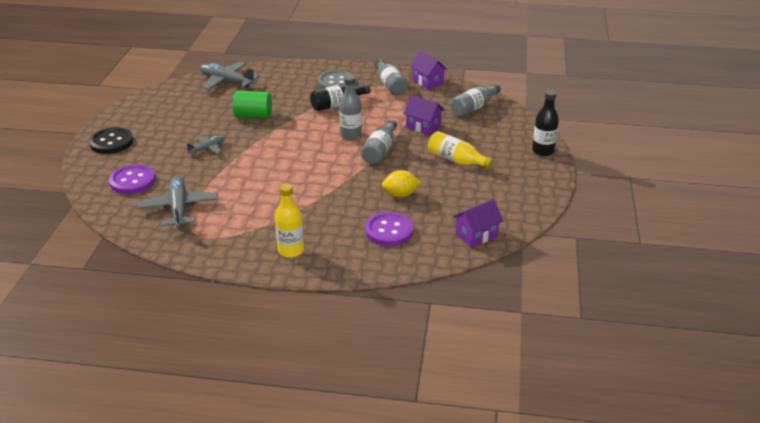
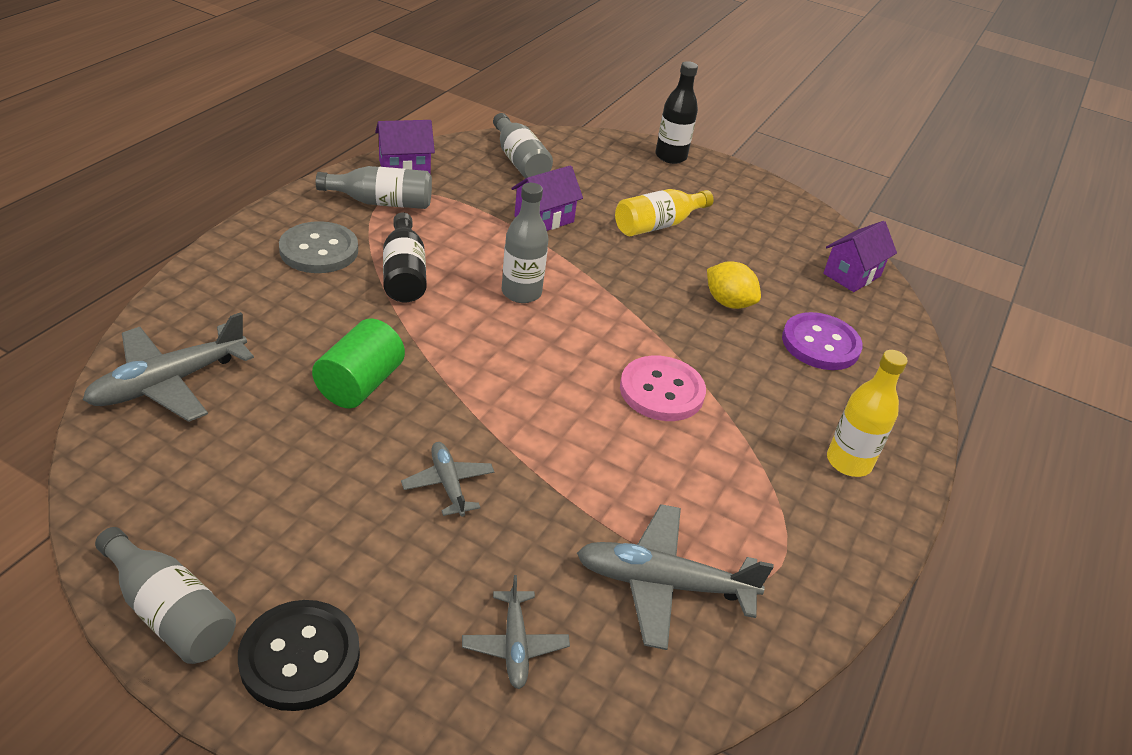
camera: 75 degrees left, 5 degrees up
(132, 181) = (515, 645): purple button -> grey plane
(305, 186) = (661, 391): none -> pink button
(380, 151) = (591, 280): grey bottle -> grey bottle (170, 612)
(400, 195) = (728, 302): yellow lemon -> yellow lemon turned 60 degrees counterclockwise
(476, 235) = (852, 275): purple house -> purple house turned 60 degrees clockwise

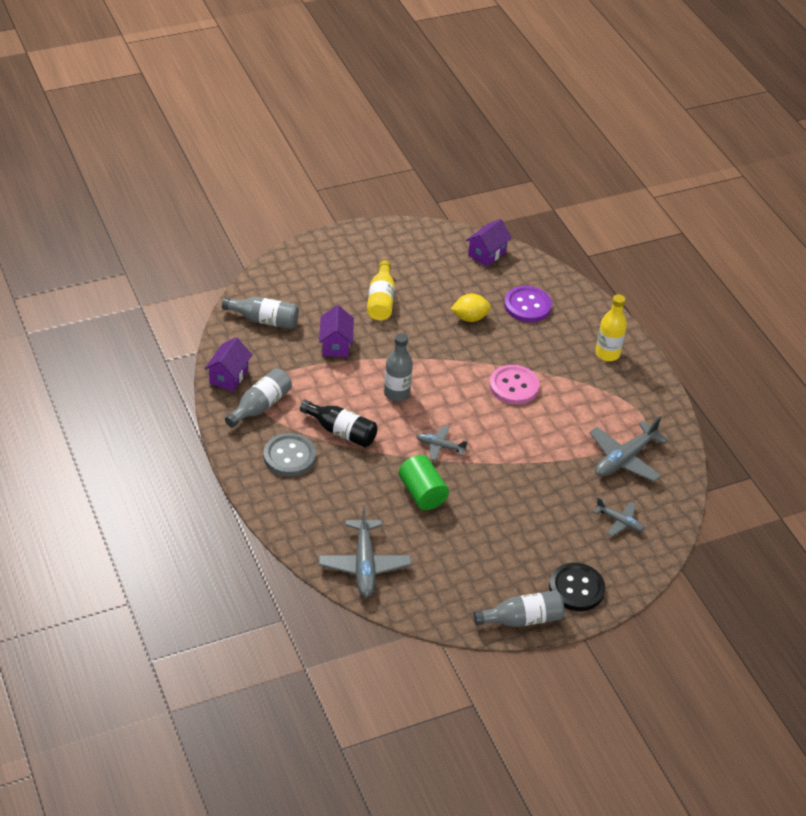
camera: 50 degrees left, 5 degrees up
(448, 484) = (516, 496): grey plane -> grey plane (440, 446)
(670, 157) = (316, 249): black bottle -> none
(852, 275) = (487, 254): purple house -> purple house turned 45 degrees clockwise

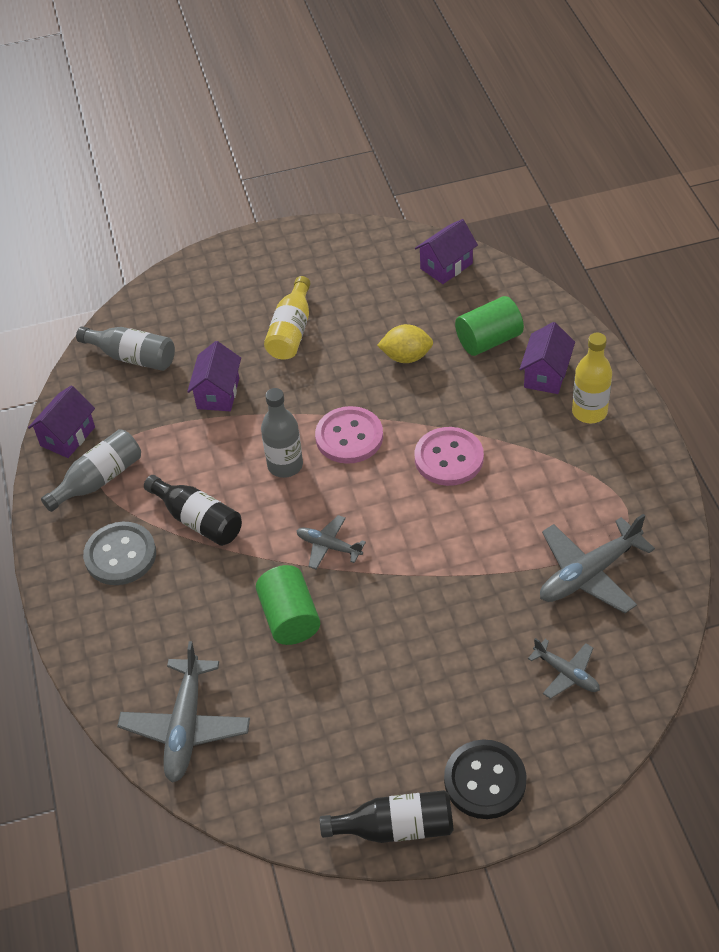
camera: 15 degrees right, 5 degrees up
(439, 373) = (349, 437): none -> pink button
(522, 619) = (396, 828): grey bottle -> black bottle
(527, 306) = (488, 340): purple button -> green cylinder
(572, 329) = (546, 375): none -> purple house

